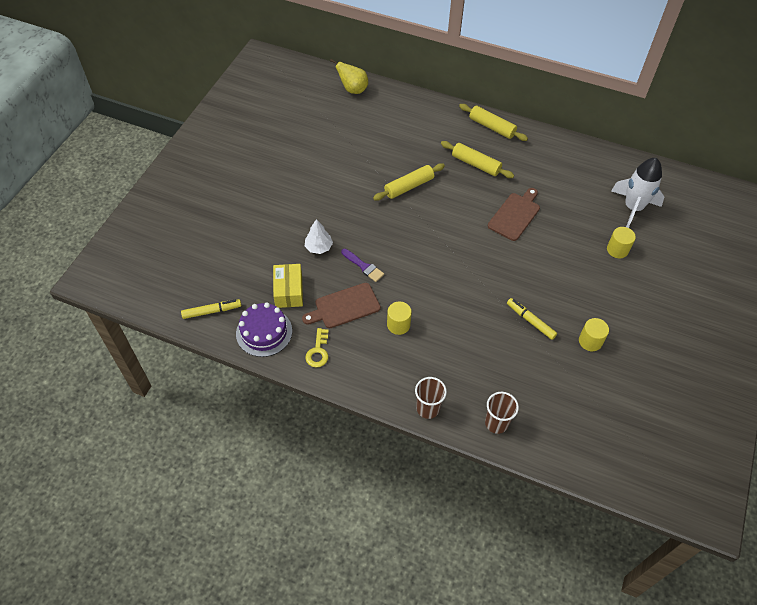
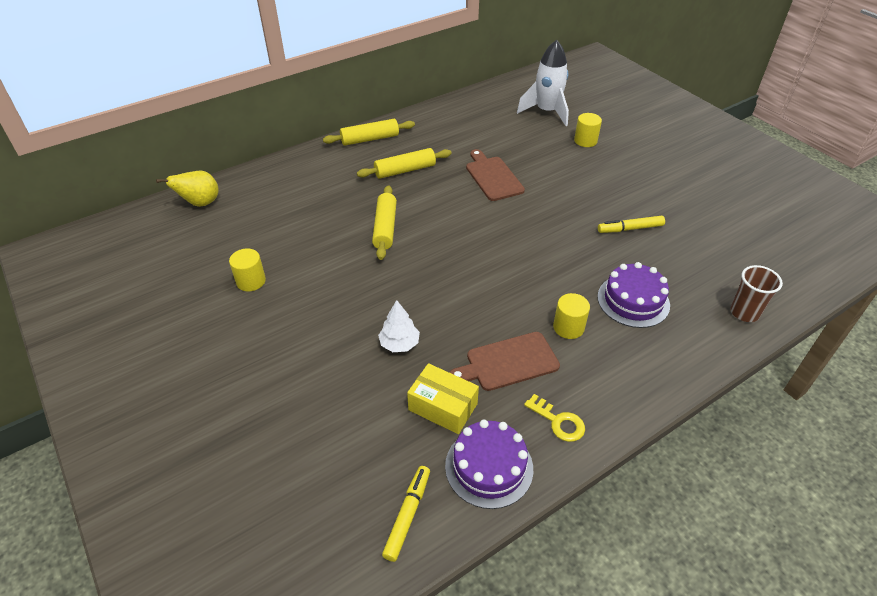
camera: 55 degrees left, 10 degrees down
(344, 306) = (508, 362): brown cutting board -> brown cutting board turned 60 degrees clockwise
(363, 266) = (463, 317): purple brush -> none
(428, 408) = (699, 358): brown cup -> none
(453, 351) = (633, 301): none -> purple cake
(590, 341) = (678, 204): yellow cylinder -> yellow cylinder (251, 281)

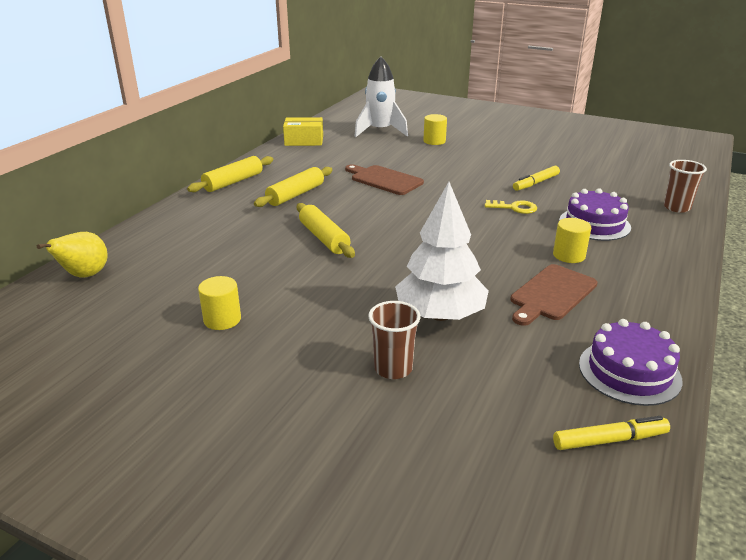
camera: 30 degrees left, 15 degrees down
(321, 377) = (393, 368): none -> brown cup
(399, 343) = (440, 315): white tree -> white tree, size x1.94
(407, 515) = (609, 440): yellow marker -> yellow marker turned 90 degrees clockwise
(443, 407) = (536, 345): yellow box -> yellow box (304, 141)
(558, 421) = (641, 318): yellow key -> yellow key (514, 208)

